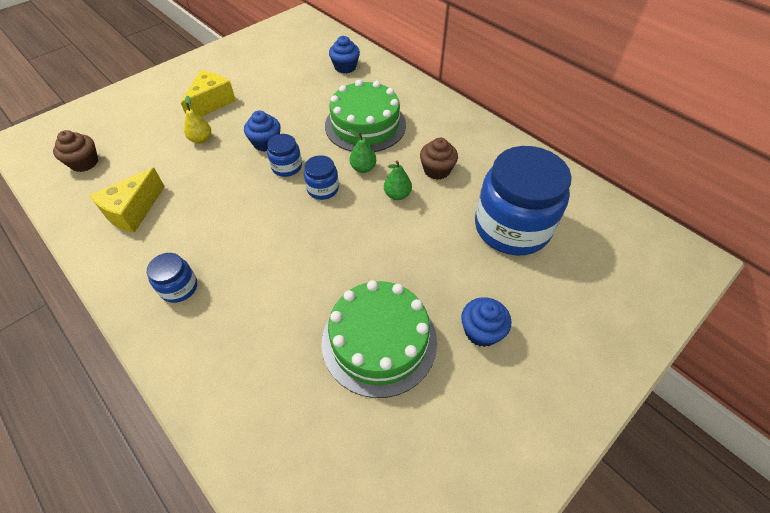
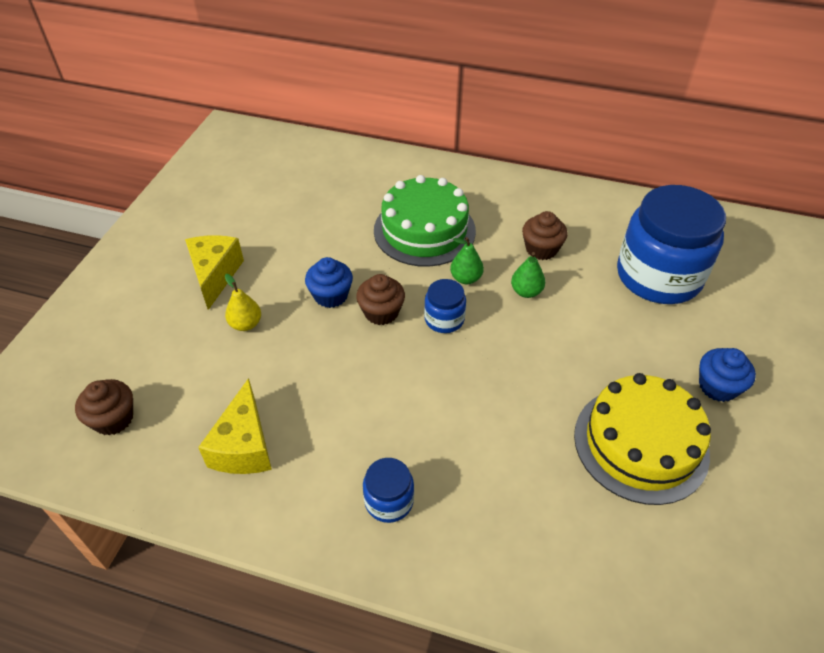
camera: 30 degrees left, 5 degrees down
(287, 167) = (381, 312): blue jar -> brown cupcake
(345, 67) = (340, 172): blue cupcake -> none
(379, 341) = (640, 443): green cake -> yellow cake

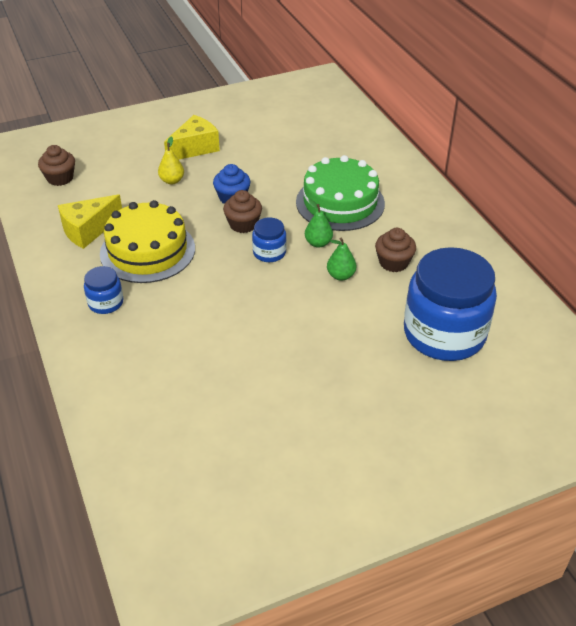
camera: 50 degrees right, 5 degrees down
(640, 443) = (263, 392): yellow cake -> yellow cake (147, 251)
(717, 386) = (363, 412): blue cupcake -> none

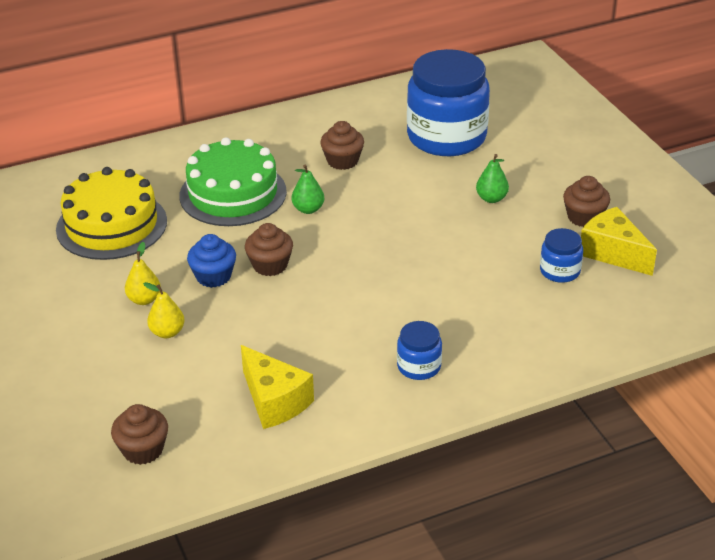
camera: 90 degrees left, 5 degrees down
(147, 251) = (320, 341): yellow cake -> yellow cake (111, 225)
(195, 148) = (89, 316): yellow cheese -> yellow cheese (613, 253)
(209, 169) = (144, 299): none -> yellow pear
(269, 252) = (324, 244): blue jar -> blue jar (560, 271)
(304, 432) = (584, 217): none -> brown cupcake
(341, 276) = (364, 194): green pear -> green pear (491, 198)

